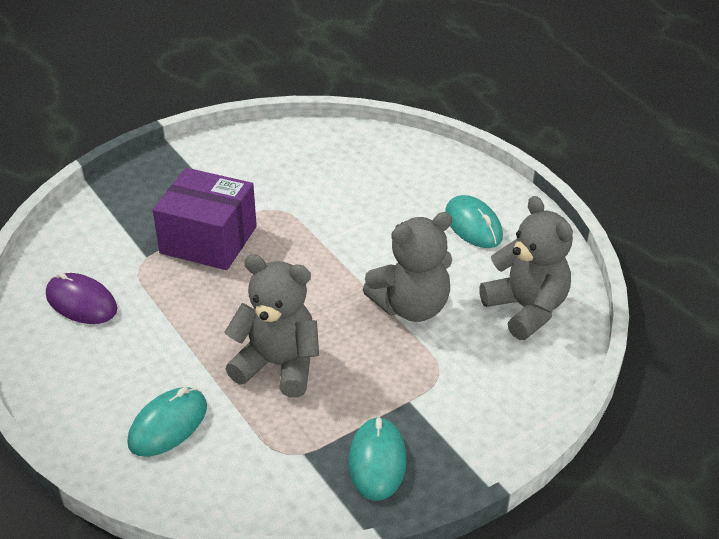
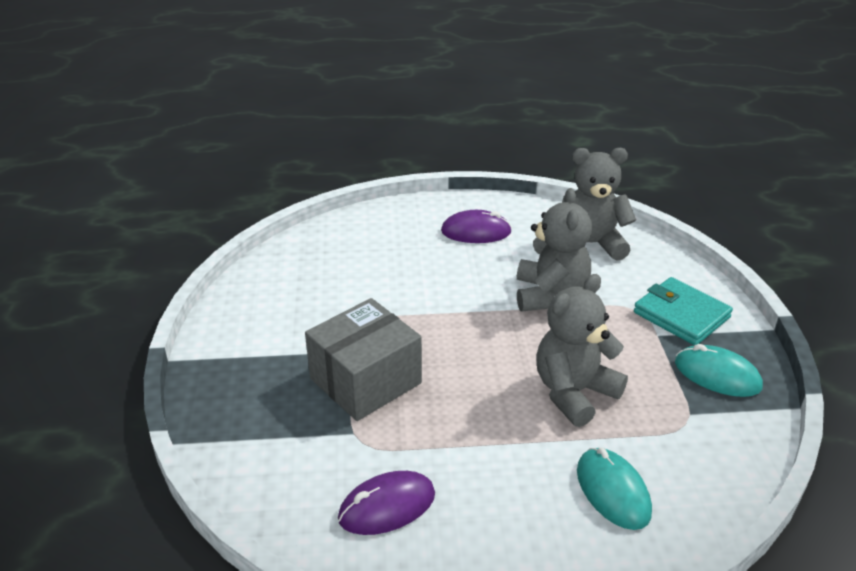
camera: 60 degrees left, 5 degrees down
(208, 240) = (365, 381): purple box -> grey box
(458, 411) = (681, 315): none -> turquoise wallet
(473, 225) = (476, 232): turquoise mouse -> purple mouse

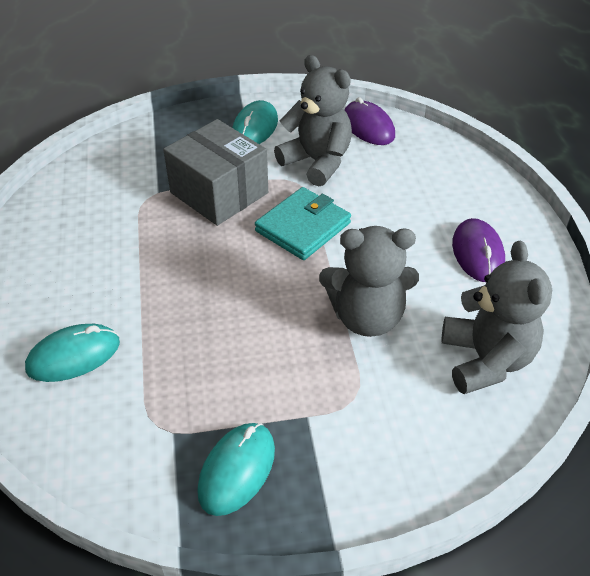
camera: 85 degrees right, 10 degrees up
(250, 349) = (255, 128): none -> turquoise mouse
(387, 506) = (79, 216): purple mouse -> purple mouse (368, 127)
(574, 393) = (205, 333): grey teddy bear -> grey teddy bear (317, 162)
(681, 315) = (351, 447): turquoise wallet -> turquoise wallet (303, 227)

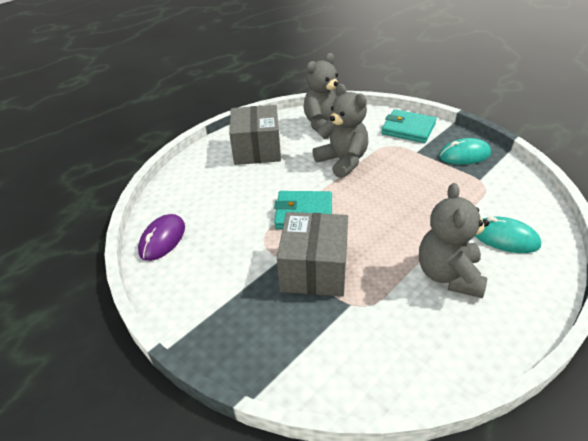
camera: 125 degrees left, 5 degrees down
(255, 128) = (215, 302): turquoise mouse -> none
(317, 162) = (231, 242): grey teddy bear -> grey teddy bear (448, 275)
(378, 460) = (408, 129): none -> turquoise wallet
(477, 253) = (257, 150): purple mouse -> grey box

